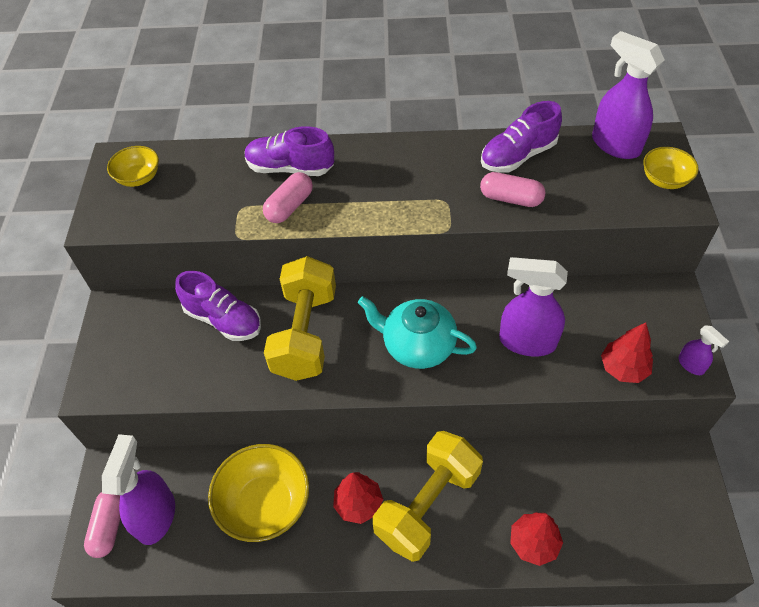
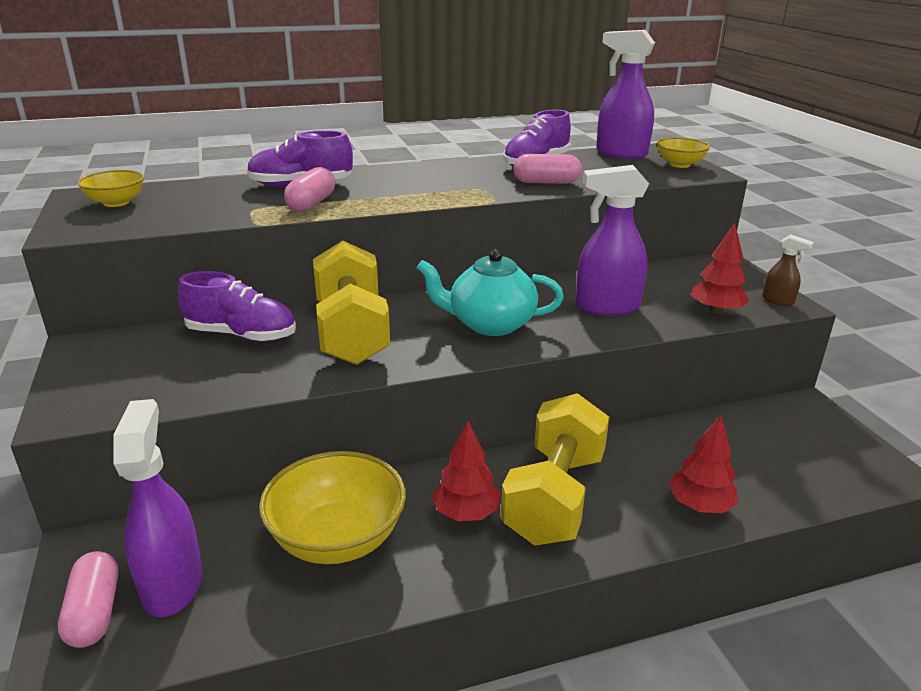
camera: 20 degrees left, 25 degrees down
(691, 365) = (778, 301): purple spray bottle -> brown spray bottle

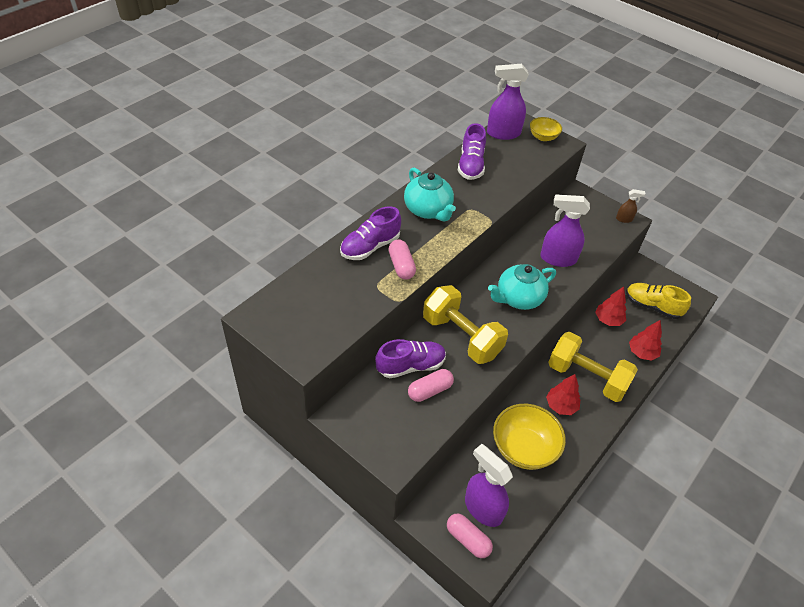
camera: 35 degrees left, 20 degrees up
(116, 202) = (288, 315): yellow bowl -> none
(421, 178) = (428, 210): none -> turquoise teapot
(546, 182) = (497, 187): pink capsule -> pink capsule (430, 390)
(554, 497) = (586, 377): yellow dumbbell -> yellow dumbbell turned 45 degrees counterclockwise
(606, 307) = (557, 259): purple spray bottle -> purple spray bottle turned 45 degrees clockwise
(716, 311) = (605, 240): red tree -> red tree (608, 320)
(781, 455) = (652, 306): none -> yellow shoe

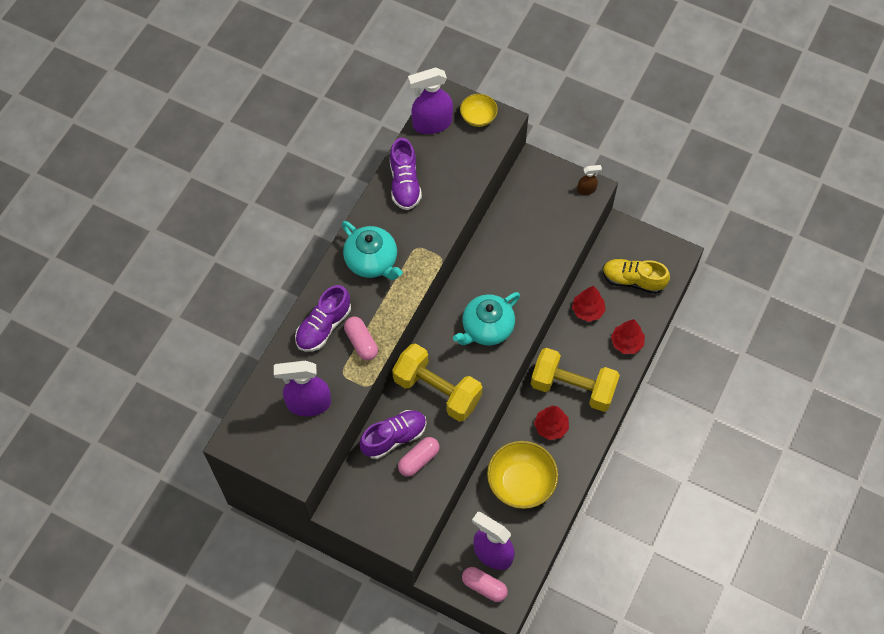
camera: 10 degrees left, 15 degrees up
(557, 259) = (520, 265): purple spray bottle -> purple spray bottle (308, 404)

